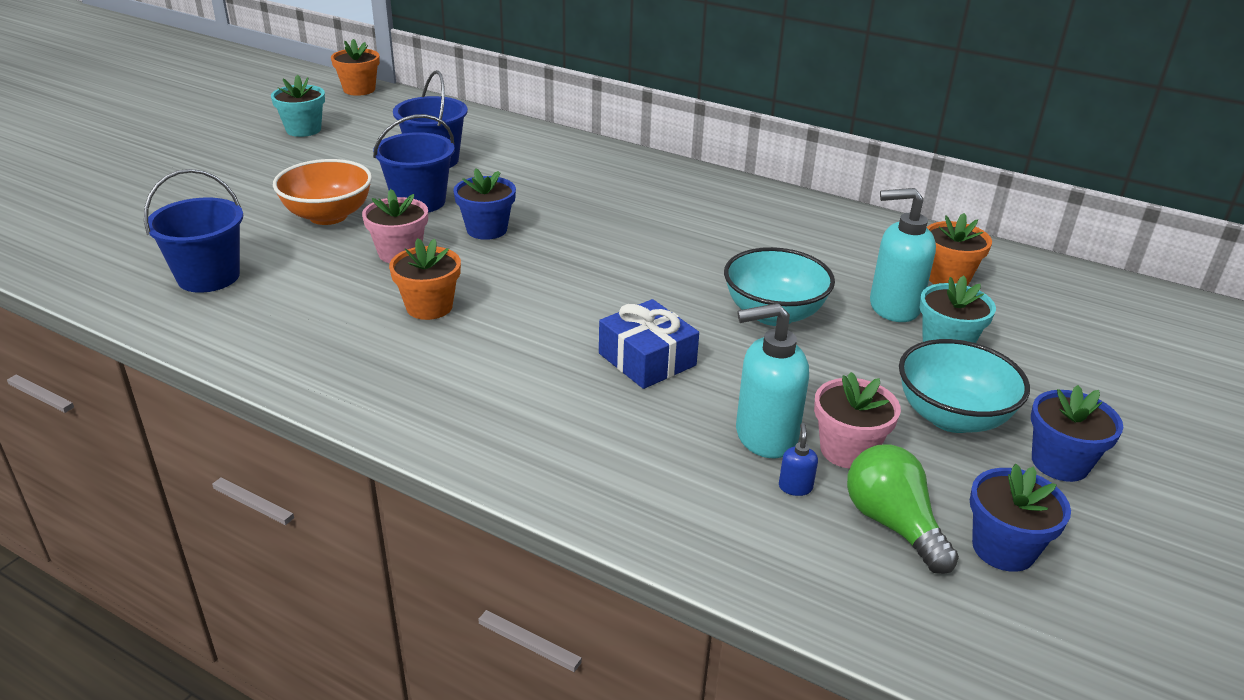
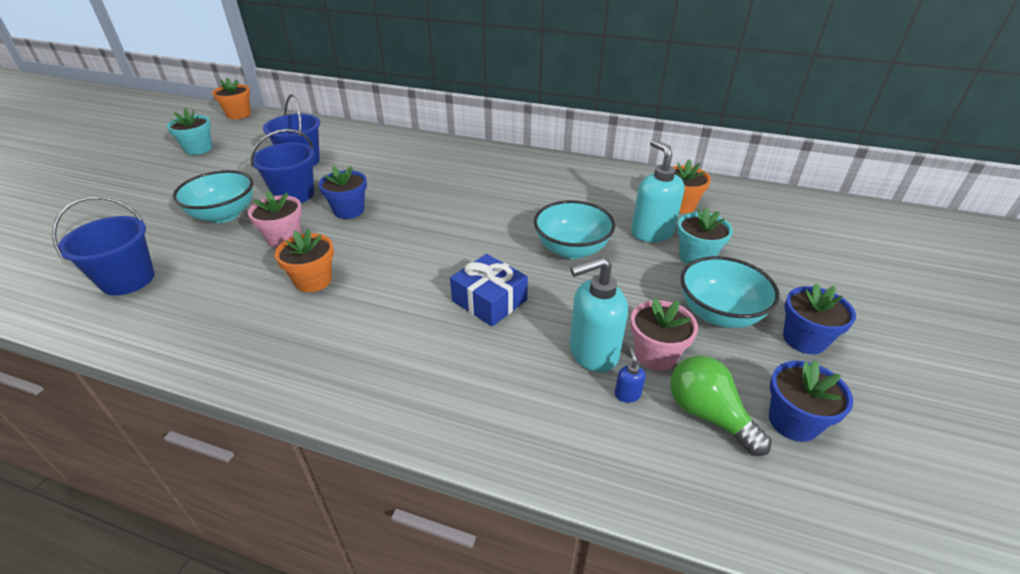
camera: 10 degrees left, 5 degrees up
(328, 216) = (224, 215): orange bowl -> turquoise bowl
(893, 307) = (651, 232): turquoise soap dispenser -> turquoise soap dispenser turned 75 degrees clockwise

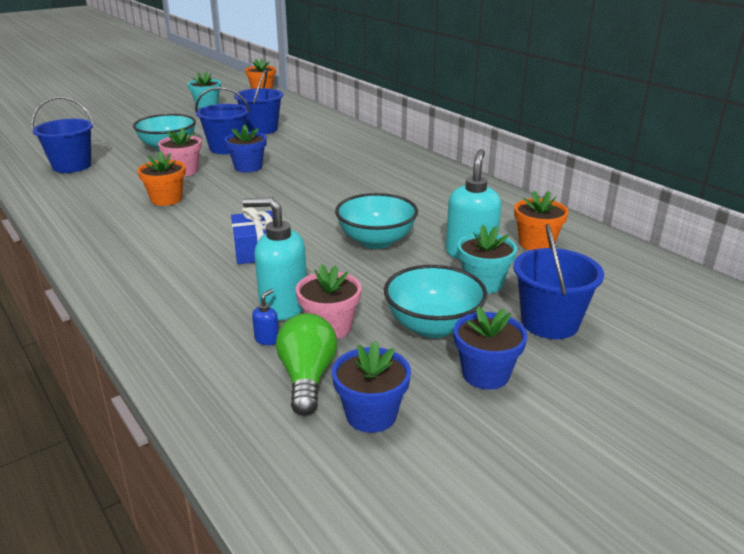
camera: 35 degrees right, 10 degrees down
(777, 273) = (549, 323): none -> blue bucket

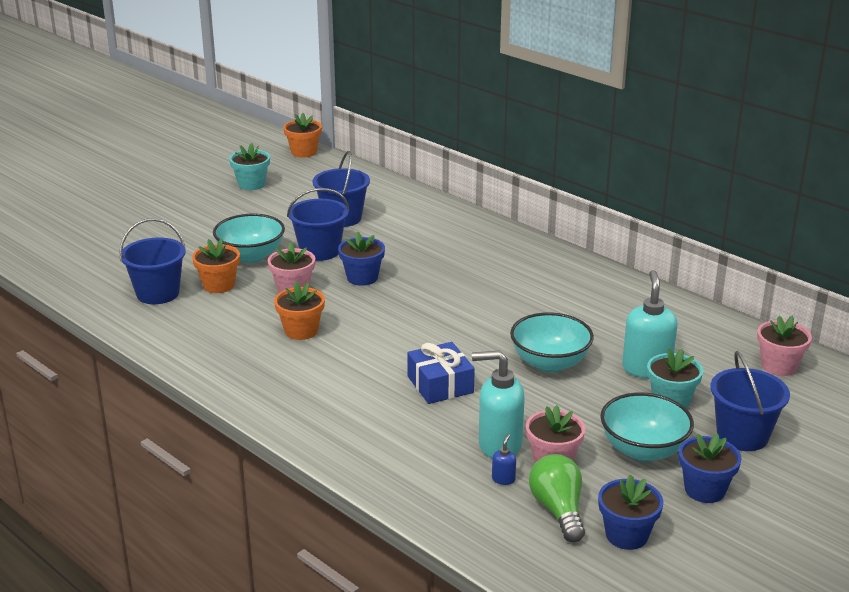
camera: 10 degrees left, 0 degrees up
(536, 243) = (705, 351): orange flower pot -> orange flower pot (219, 285)
(610, 262) = (779, 366): none -> pink flower pot

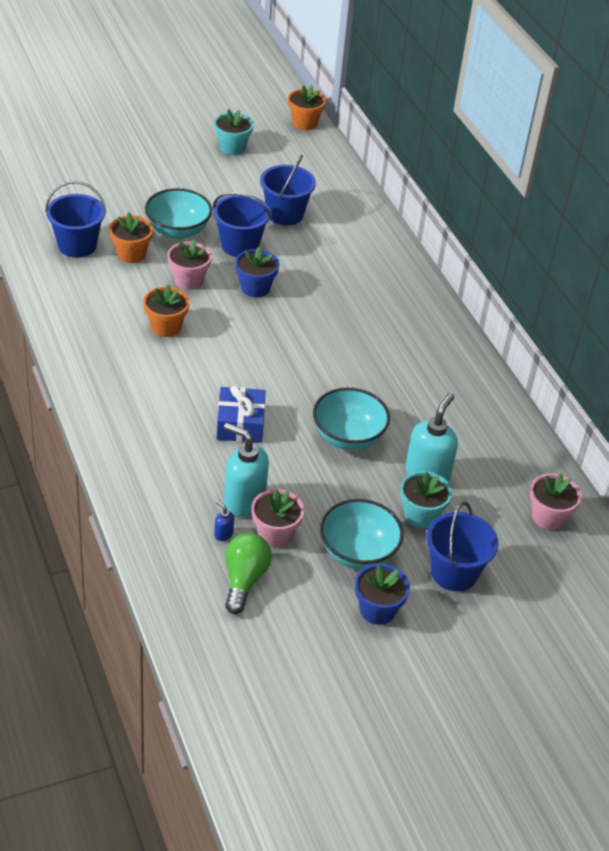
camera: 20 degrees right, 15 degrees up
(503, 479) = (223, 534): blue soap dispenser -> blue soap dispenser turned 90 degrees counterclockwise
(626, 535) = (280, 624): blue flower pot -> none

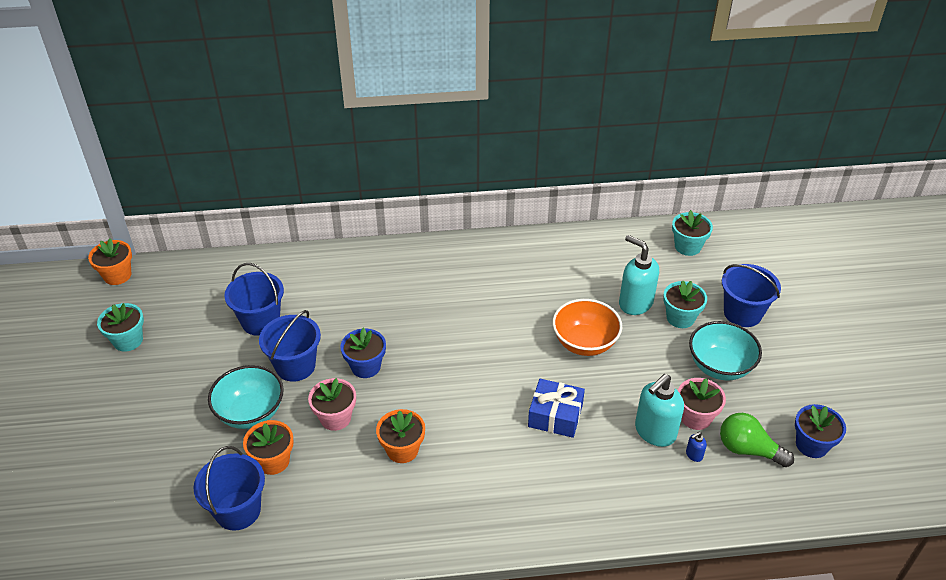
camera: 70 degrees left, 0 degrees up
(348, 437) = (584, 343): turquoise bowl -> orange bowl
(377, 610) = (781, 368): blue flower pot -> blue flower pot (811, 445)
(548, 517) = (687, 246): pink flower pot -> turquoise flower pot

